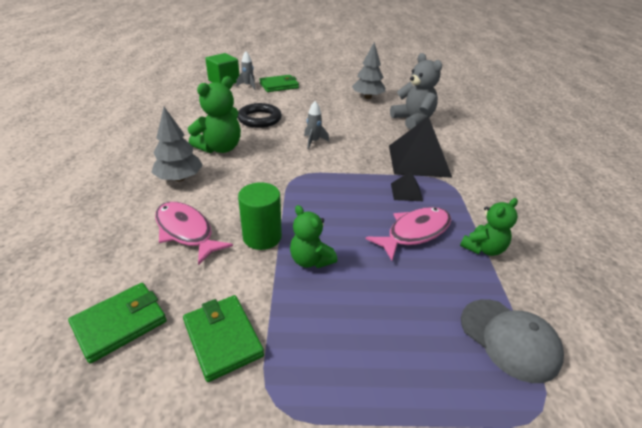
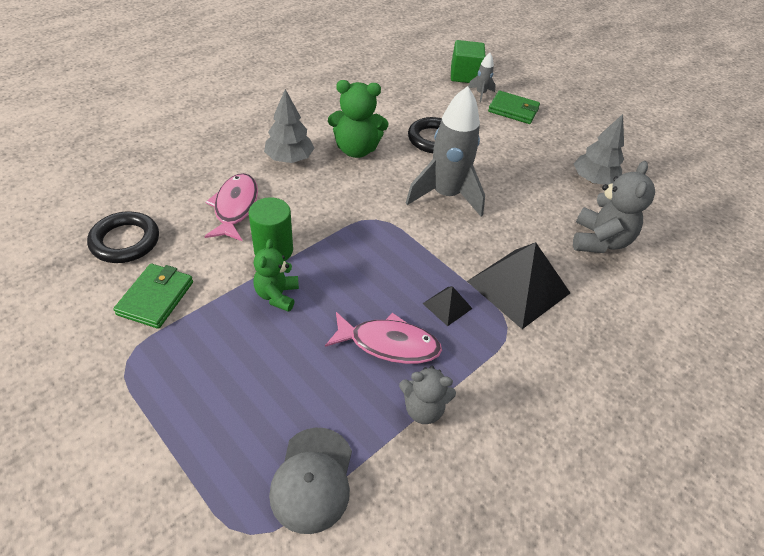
camera: 45 degrees right, 10 degrees up
(120, 323) = (125, 241): green wallet -> black ring
(313, 142) = (445, 195): grey rocket -> grey rocket, size x2.26
(483, 248) = (423, 408): green teddy bear -> grey teddy bear

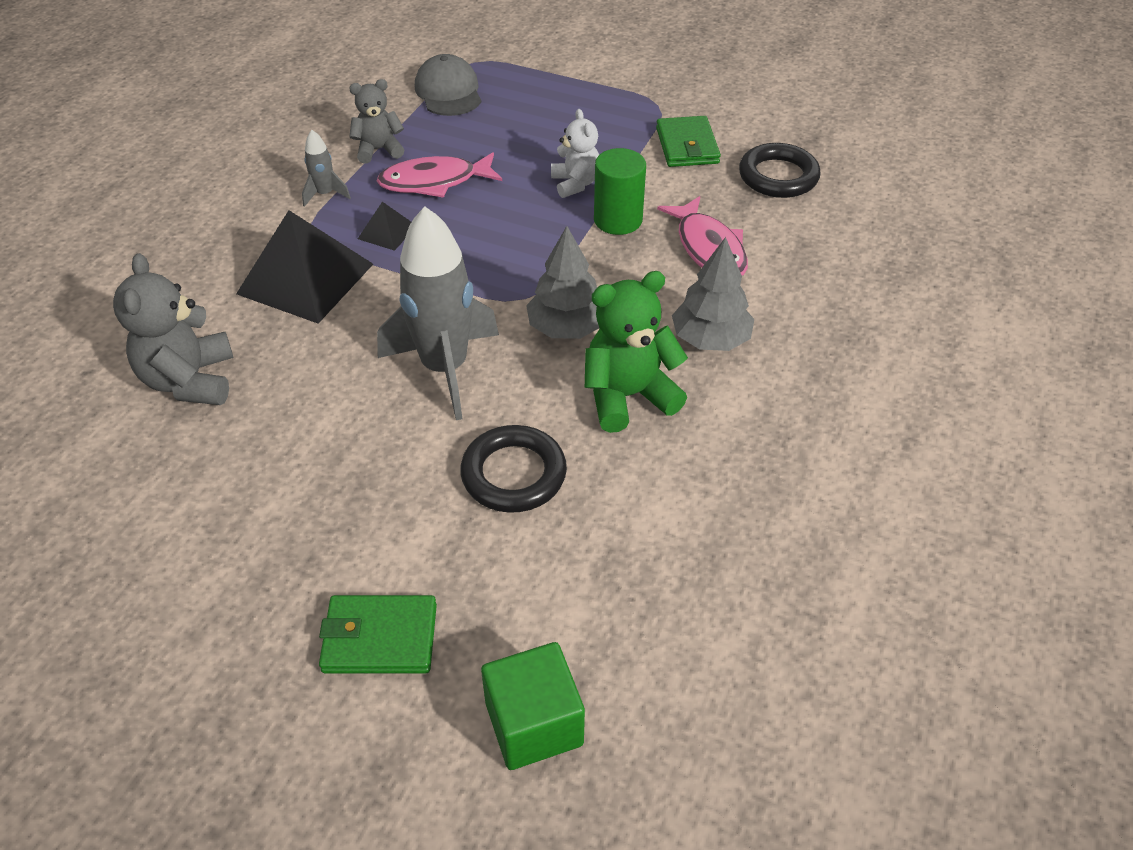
camera: 160 degrees right, 0 degrees up
(277, 295) = (575, 183): green teddy bear -> white teddy bear
(480, 94) = (471, 664): grey rocket -> grey rocket (325, 194)
(593, 180) = (193, 499): grey tree -> grey tree (567, 328)

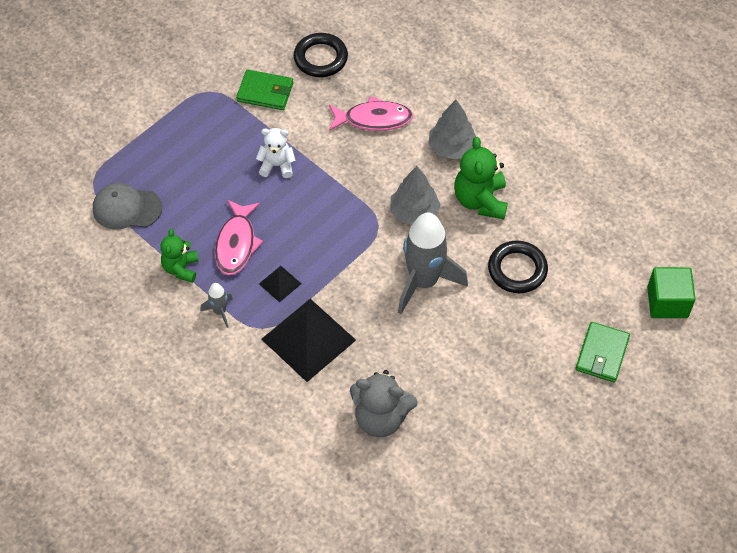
camera: 70 degrees left, 10 degrees up
(379, 150) = (181, 268): grey teddy bear -> green teddy bear
(618, 220) = (325, 155): green cylinder -> none

